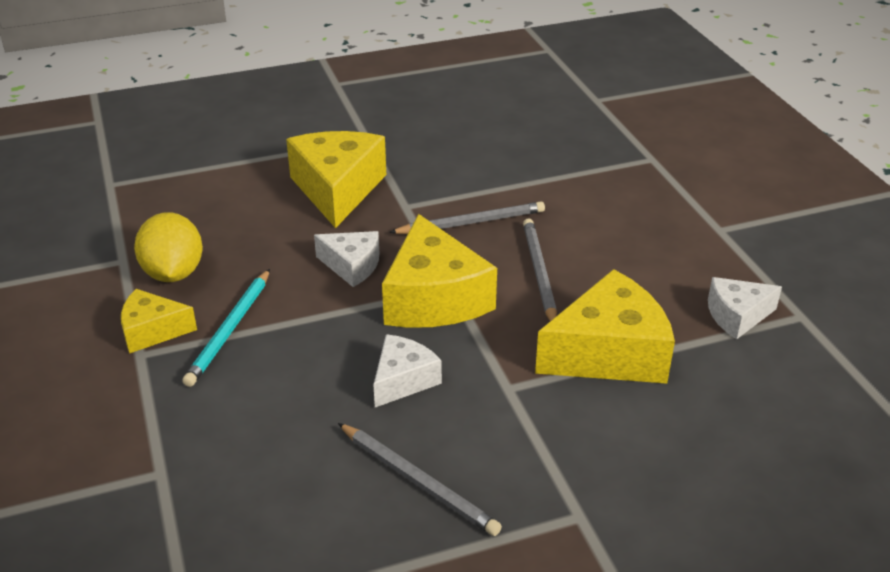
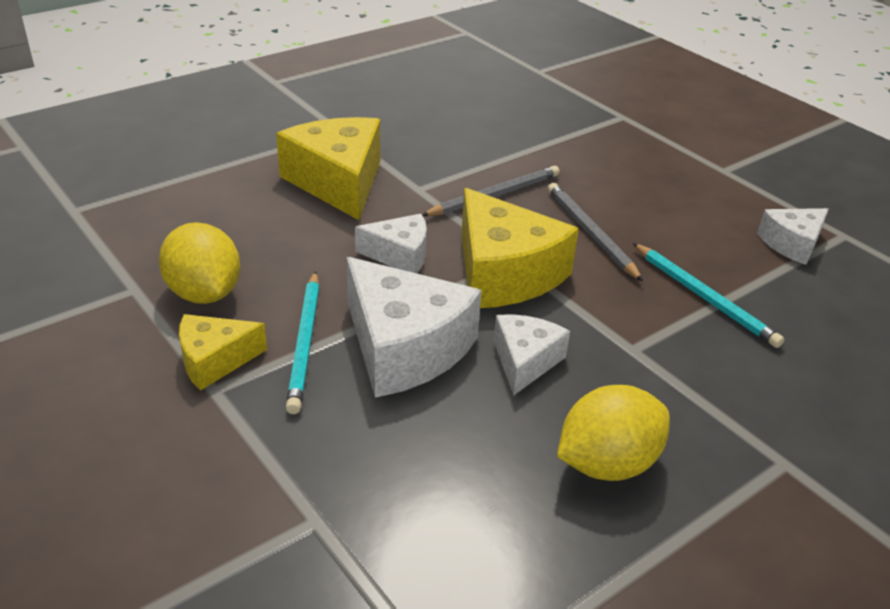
camera: 20 degrees left, 0 degrees up
(308, 349) = (404, 348): none -> white cheese
(418, 481) = (607, 464): grey pencil -> yellow lemon
(608, 353) = (704, 297): yellow cheese -> turquoise pencil

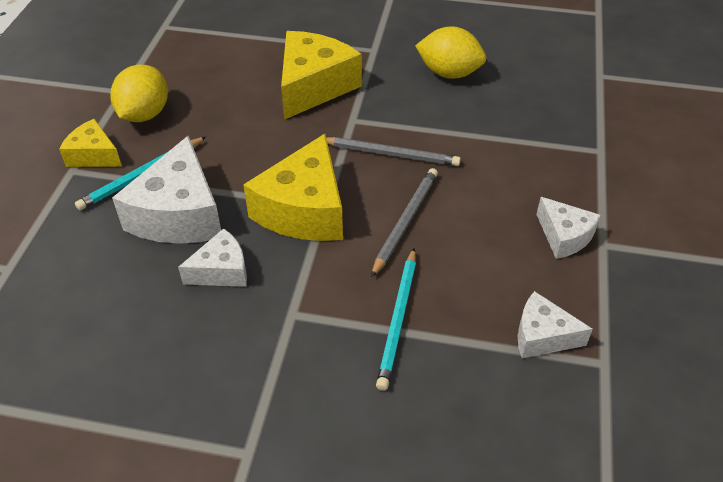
camera: 50 degrees right, 10 degrees up
(400, 255) = (268, 157): white cheese -> white cheese (564, 236)
(607, 464) = (159, 361): yellow lemon -> yellow lemon (449, 73)

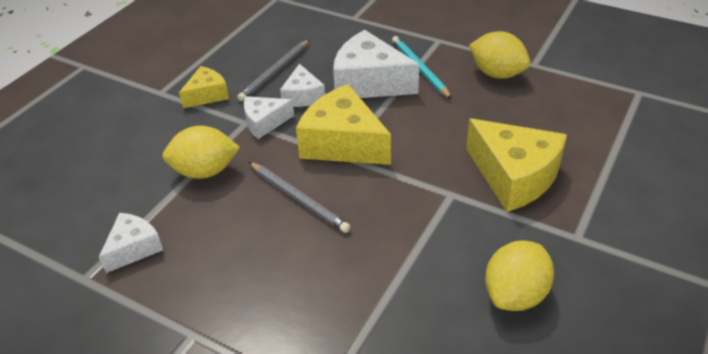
camera: 110 degrees right, 5 degrees down
(94, 155) = (452, 49): yellow cheese -> yellow cheese (207, 95)
(390, 154) = (390, 209): grey pencil -> grey pencil (275, 72)
(398, 320) = (205, 171): turquoise pencil -> yellow lemon
(564, 236) = (219, 306): white cheese -> white cheese (264, 122)

